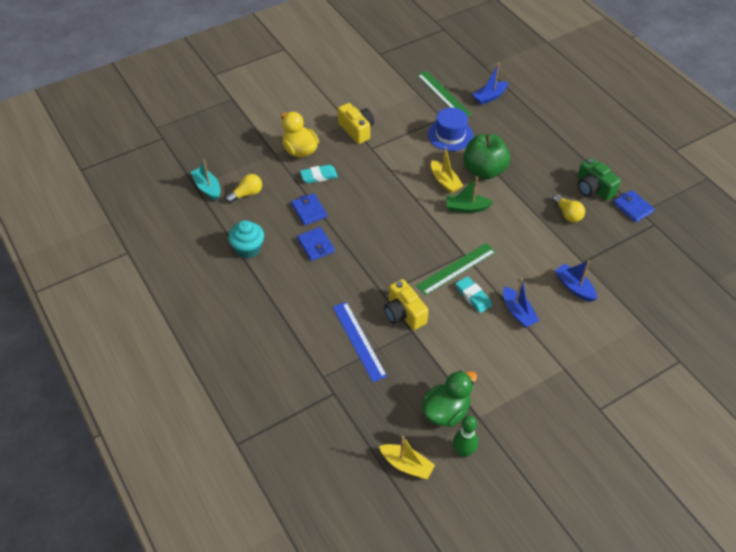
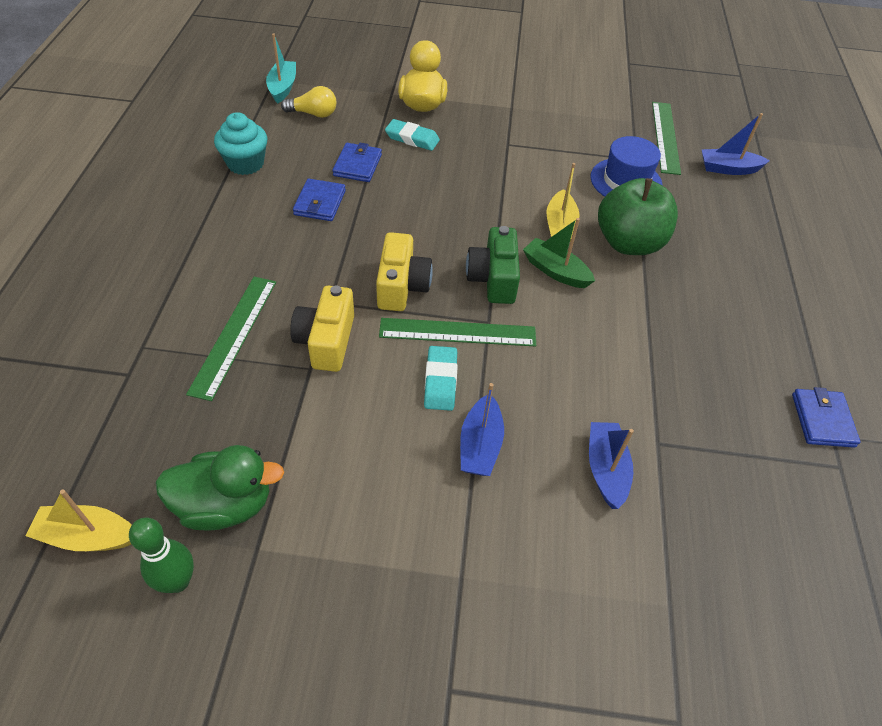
camera: 35 degrees right, 0 degrees up
(356, 130) = (512, 118): yellow camera -> yellow camera (401, 286)
(359, 341) = (234, 335): blue ruler -> green ruler
(406, 465) = (88, 536): yellow boat -> yellow boat turned 120 degrees clockwise
(567, 214) = (700, 364): yellow light bulb -> none
(593, 188) = (778, 355): green camera -> green camera (493, 279)

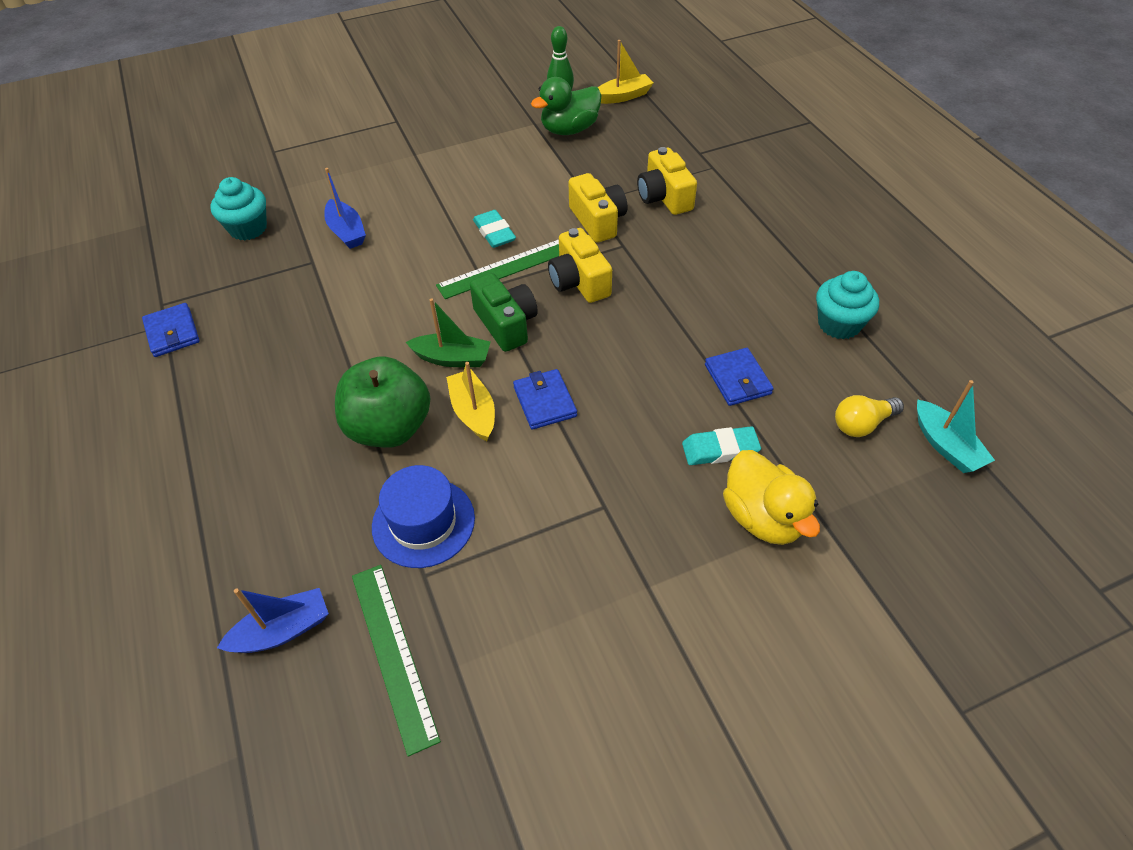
camera: 155 degrees right, 0 degrees up
(234, 335) = (664, 197): green ruler -> yellow camera
(320, 203) = (724, 319): blue wallet -> blue wallet (545, 401)
(480, 445) = (441, 210): blue boat -> none
(732, 543) = (248, 228): none -> turquoise cupcake

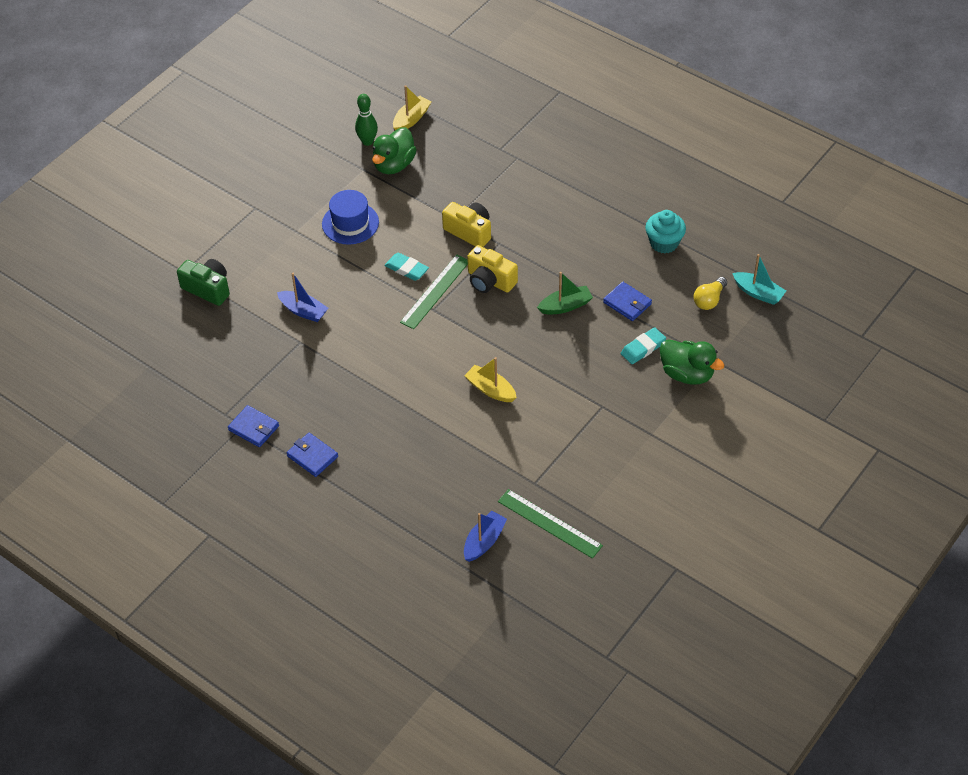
camera: 30 degrees left, 0 degrees up
(248, 228) = (229, 338): turquoise cupcake -> none
(389, 428) = (449, 420): green apple -> none
(423, 522) = (512, 459): blue hat -> blue hat (350, 223)
(452, 358) = (451, 364): green boat -> green boat (565, 306)
(506, 324) = (466, 328): green camera -> green camera (208, 289)
(545, 401) = (527, 365): blue wallet -> blue wallet (312, 456)
(664, 197) = (501, 195): yellow camera -> none
(763, 517) = (687, 374): yellow duck -> green duck

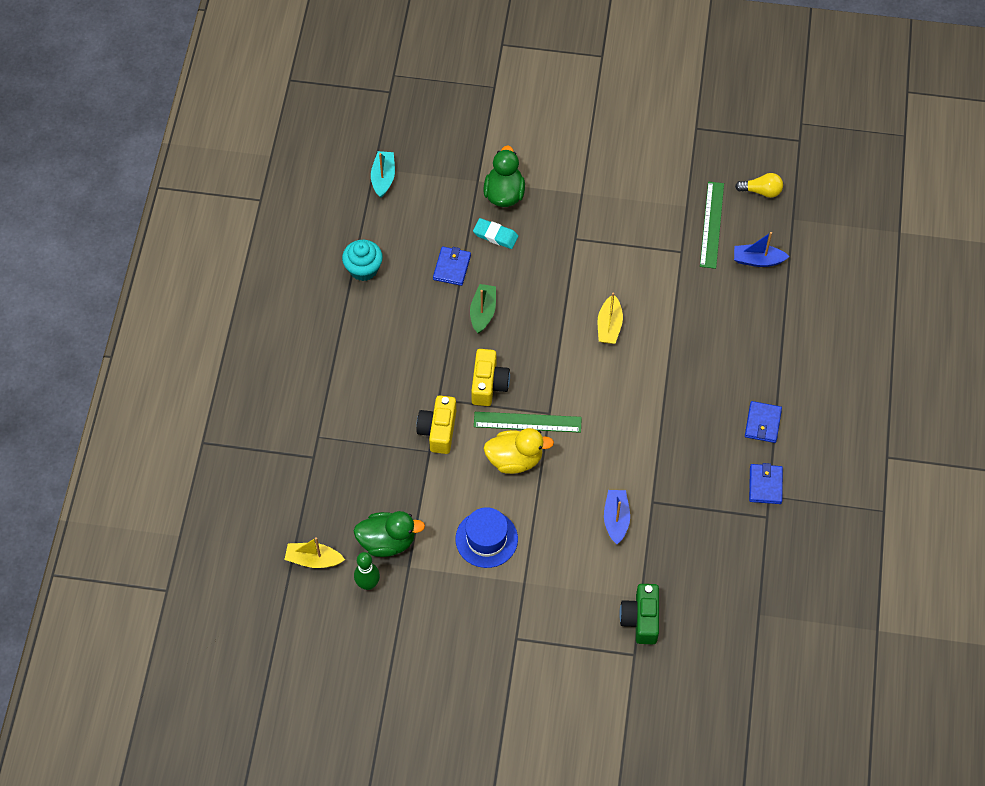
camera: 120 degrees left, 10 degrees up
(406, 269) = (515, 459): turquoise eraser -> yellow duck
(565, 306) = (483, 312): green boat -> green boat turned 60 degrees clockwise
(709, 300) = (412, 209): yellow light bulb -> yellow light bulb (761, 191)

